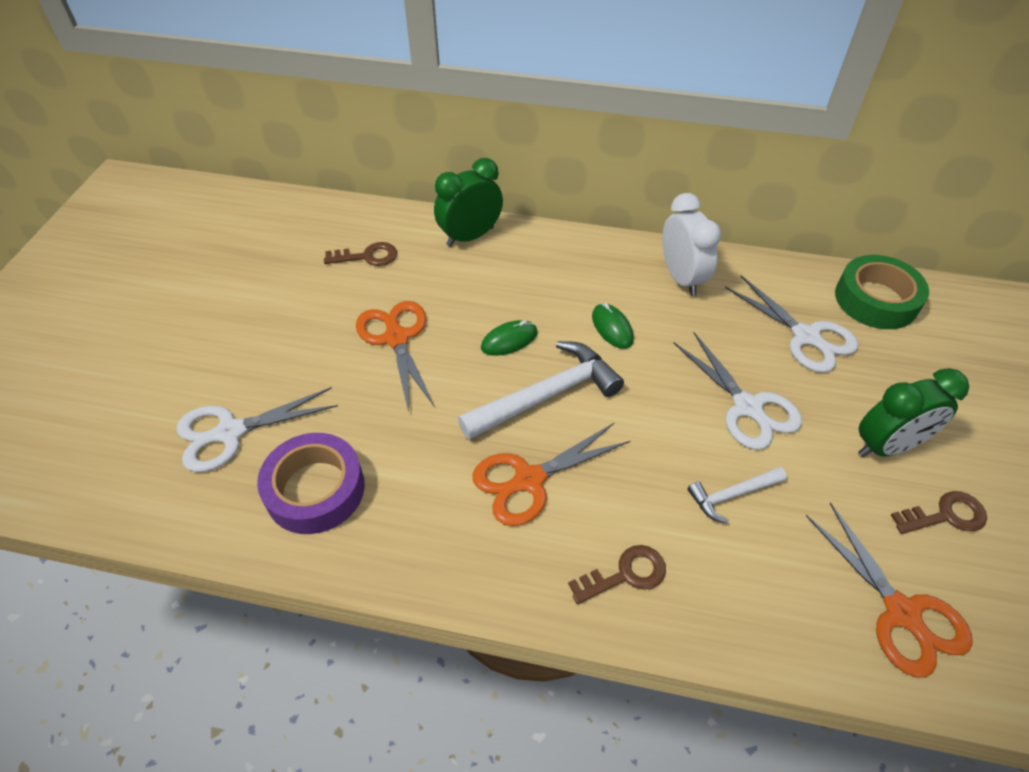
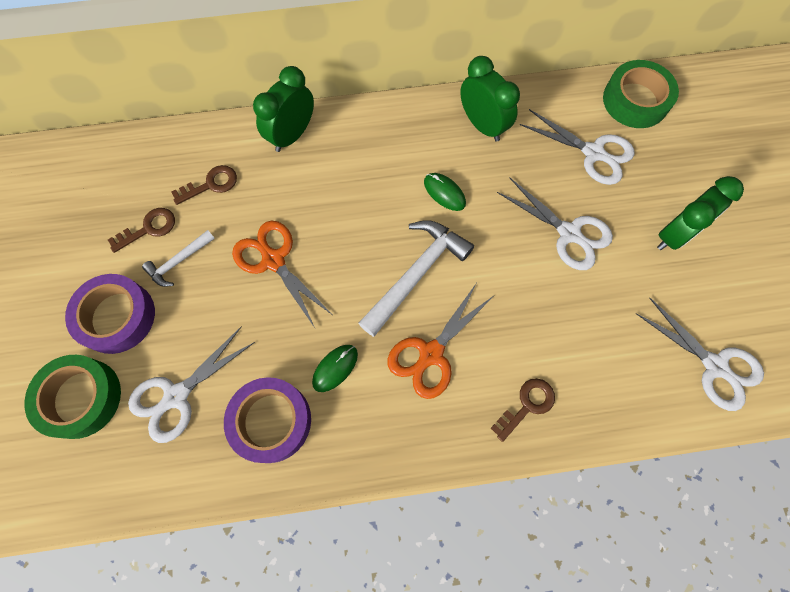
camera: 20 degrees left, 20 degrees up
(136, 403) = (81, 398): none -> green tape
(213, 342) = (117, 316): none -> purple tape
(509, 340) = (367, 232): green mouse -> green mouse (335, 368)
(681, 278) = (482, 125): white clock -> green clock
(732, 495) = (580, 314): white hammer -> white hammer (179, 261)
(901, 613) = (714, 366): orange scissors -> white scissors
(945, 515) = (725, 279): brown key -> brown key (148, 229)

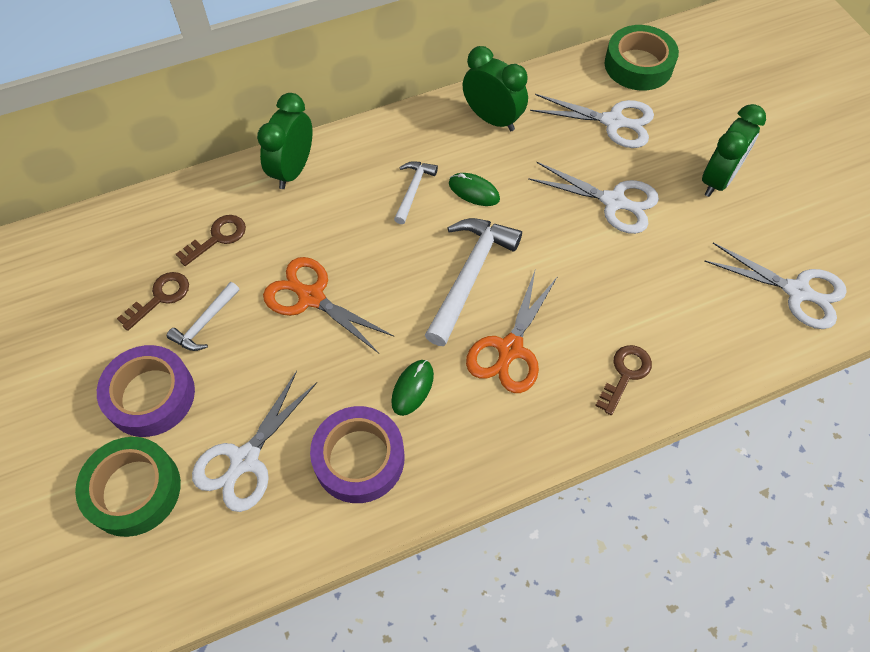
camera: 15 degrees left, 10 degrees down
(391, 179) = (413, 190): none -> white hammer

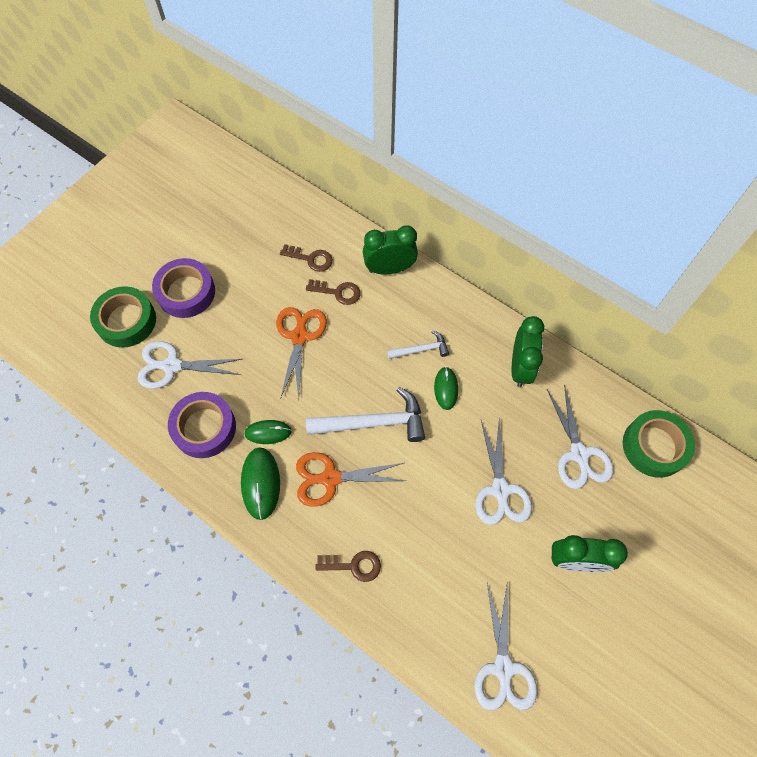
camera: 60 degrees right, 5 degrees up
(160, 298) = (251, 256): brown key -> brown key (337, 292)
(205, 323) = (248, 290): white hammer -> none
(472, 426) = (260, 483): none -> green mouse

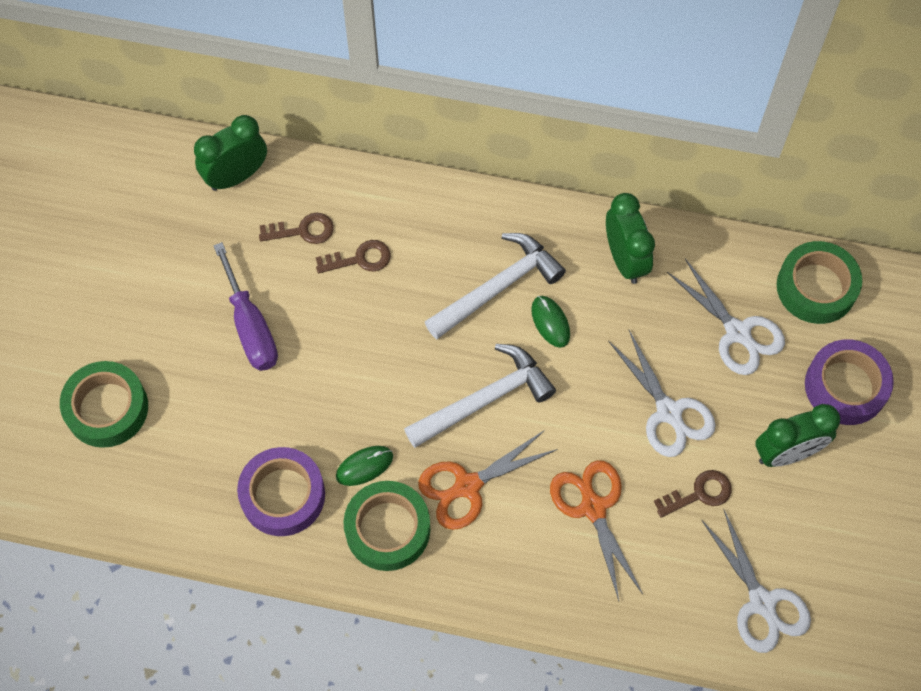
camera: 25 degrees left, 0 degrees up
(172, 366) = (199, 438): white scissors -> none
(186, 292) = (164, 339): purple tape -> purple tape (845, 386)
(244, 307) = (250, 327): none -> purple screwdriver
(260, 483) = (387, 529): green mouse -> green tape
(299, 337) = (341, 334): orange scissors -> orange scissors (593, 508)
(353, 565) = (544, 571): brown key -> brown key (698, 494)
(389, 269) = (409, 203): green clock -> green clock (236, 176)
(421, 349) = (498, 287): white hammer -> white hammer, size x1.84

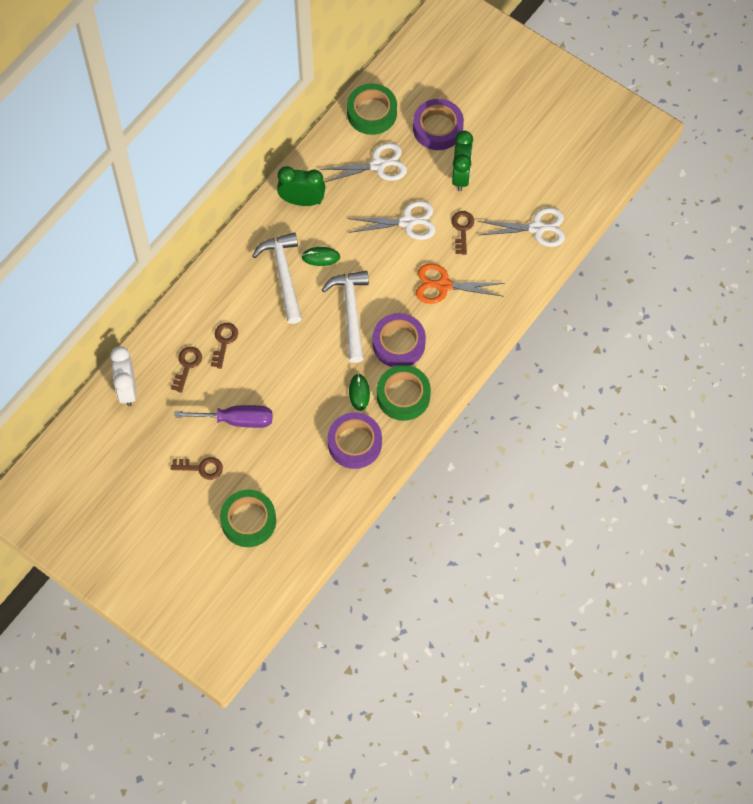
camera: 65 degrees left, 0 degrees up
(161, 314) = (201, 468): none -> brown key
(236, 176) = (127, 389): green clock -> white clock
(467, 486) = (398, 343): orange scissors -> purple tape

